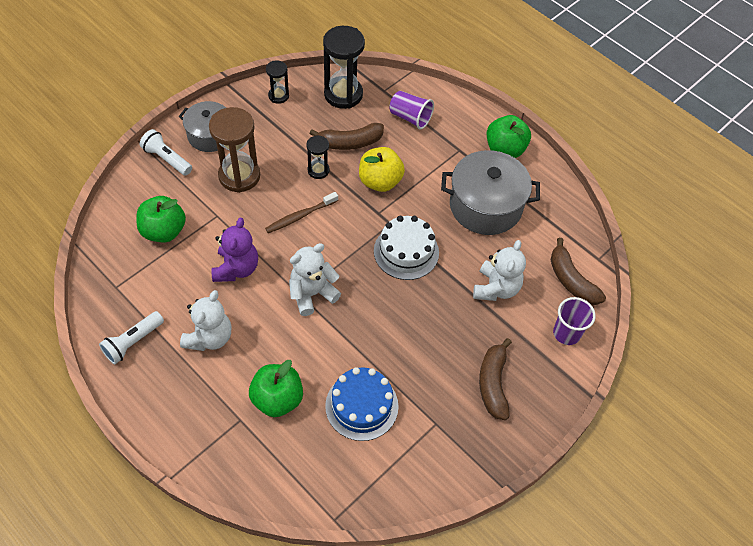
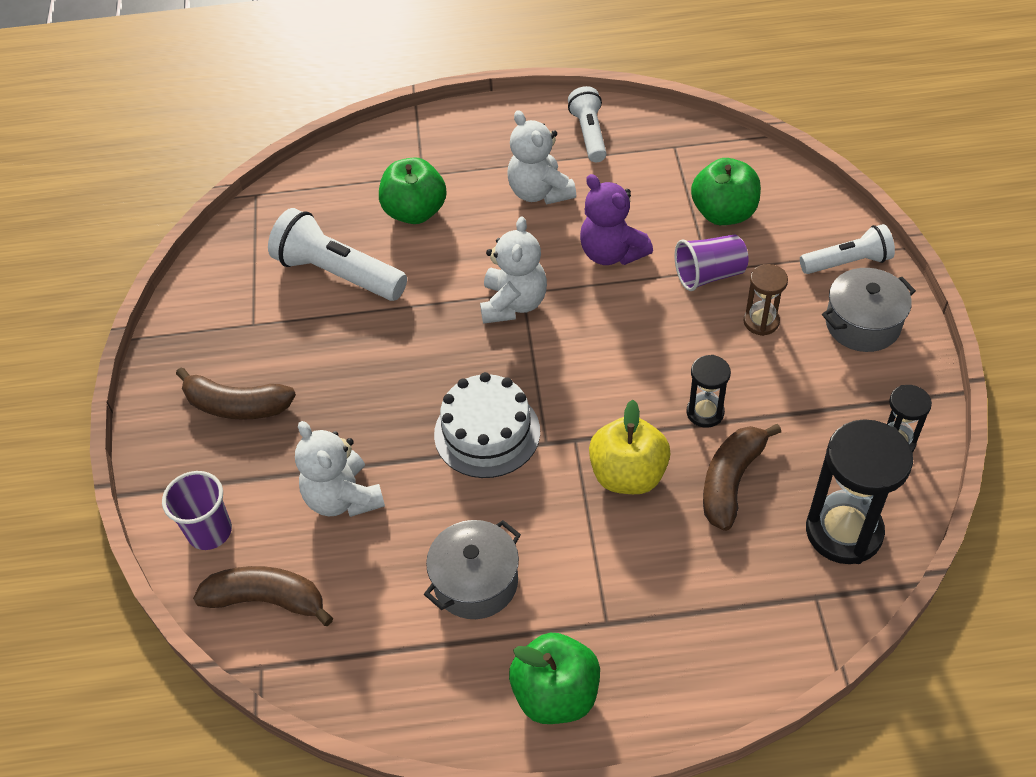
camera: 135 degrees right, 5 degrees down
(239, 176) = (761, 322): brown hourglass -> brown hourglass, size x0.53
(300, 216) = (640, 351): brown toothbrush -> none
(361, 406) = (337, 273): blue cake -> white flashlight
(410, 117) = (726, 596): purple cup -> purple cup (709, 275)
(485, 206) = (475, 582): grey pot -> grey pot, size x0.63
(493, 383) = (236, 405): brown banana -> brown banana turned 150 degrees clockwise

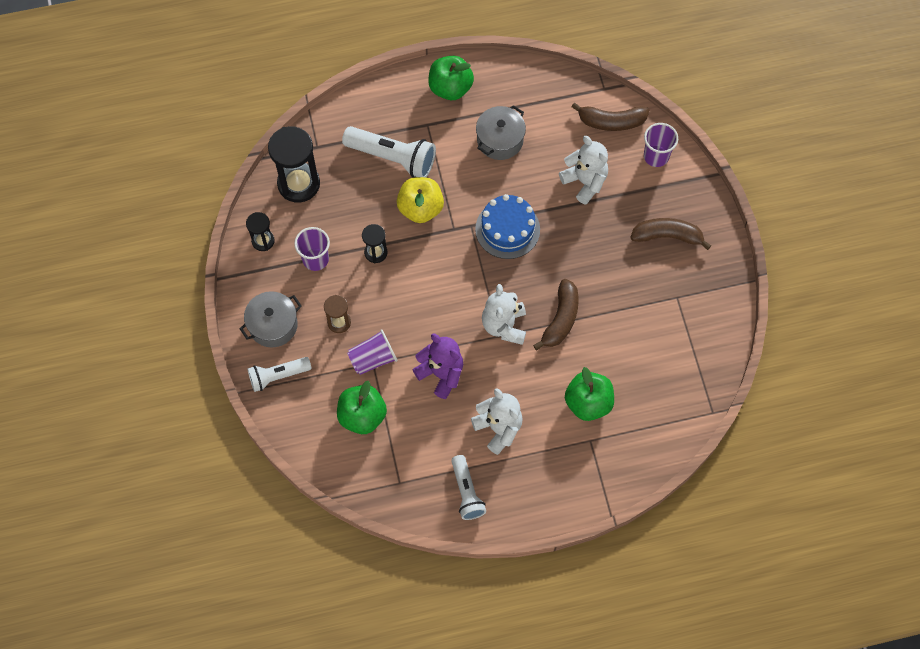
camera: 170 degrees right, 15 degrees up
(337, 273) = (631, 343): white flashlight -> white flashlight (393, 158)
(487, 433) = (507, 229): white cake -> blue cake
(731, 481) = (360, 209): brown banana -> brown banana (560, 319)
(804, 409) = (315, 259): none -> purple cup

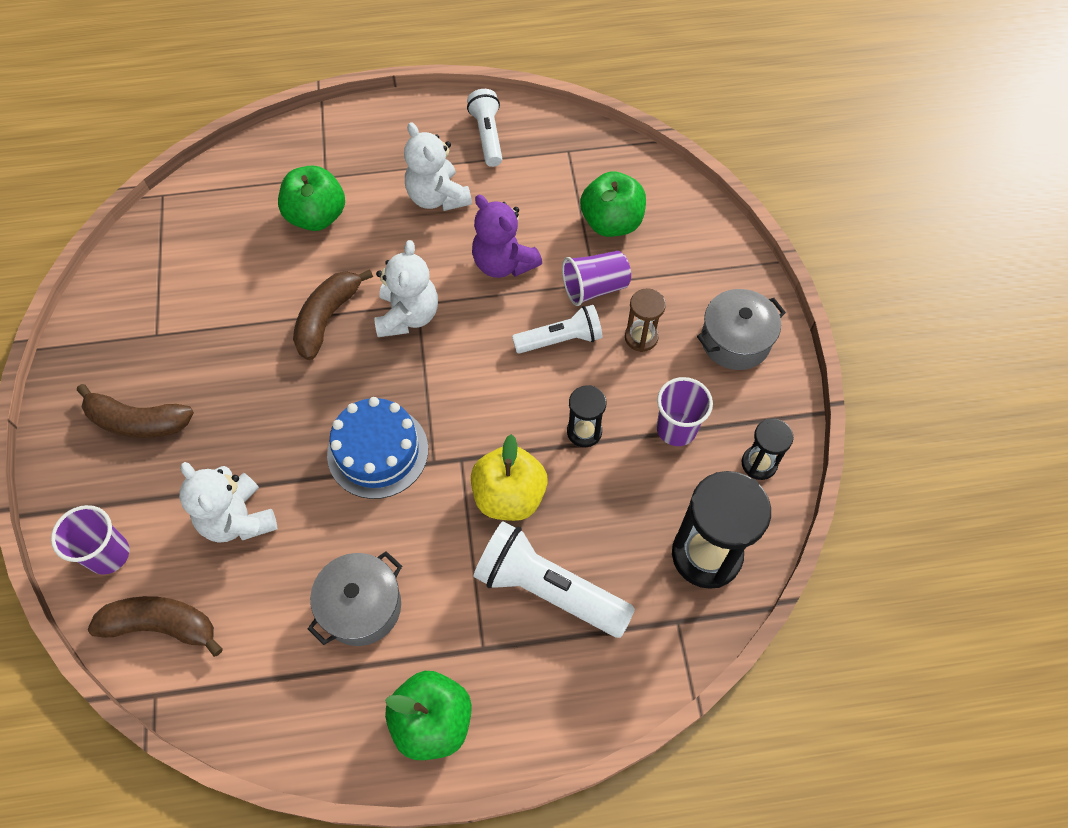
camera: 175 degrees left, 5 degrees down
(278, 376) = (724, 276): white flashlight -> white flashlight (560, 339)

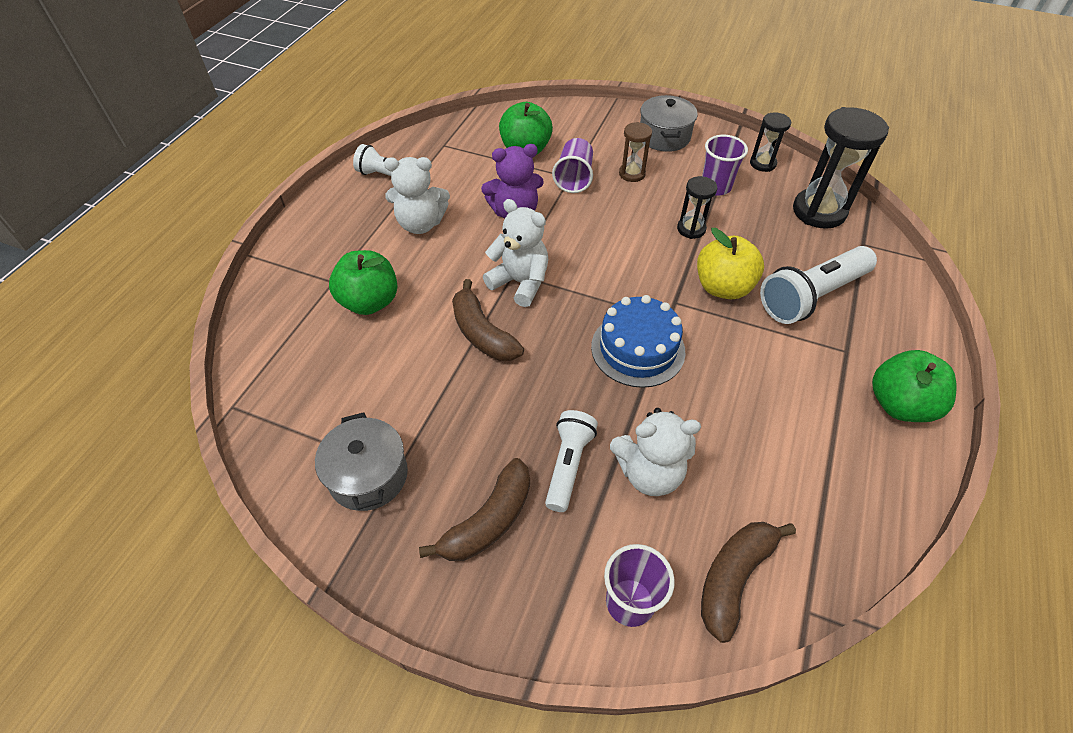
camera: 60 degrees left, 10 degrees down
(361, 606) = (779, 413): grey pot -> grey pot (368, 475)
(560, 339) = (605, 210): white flashlight -> white flashlight (568, 465)

